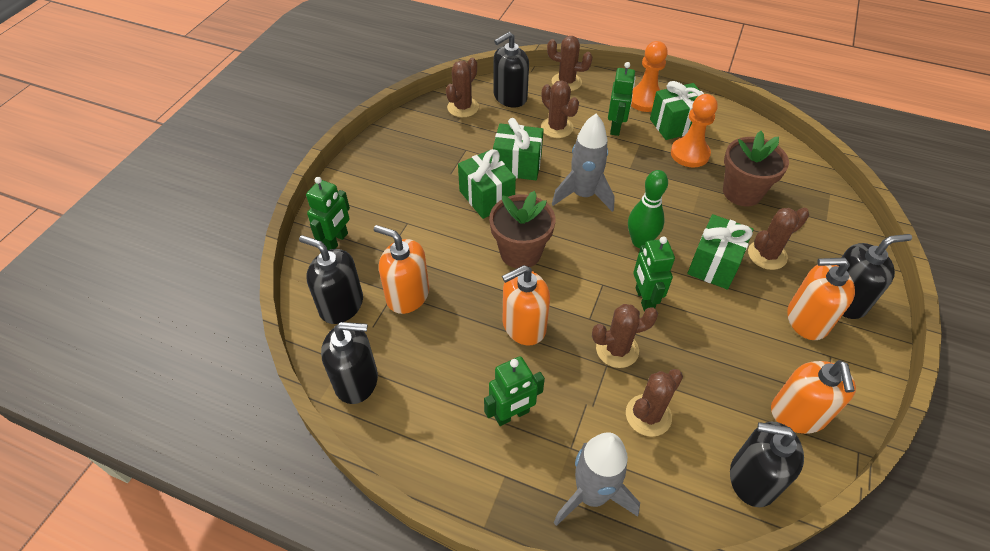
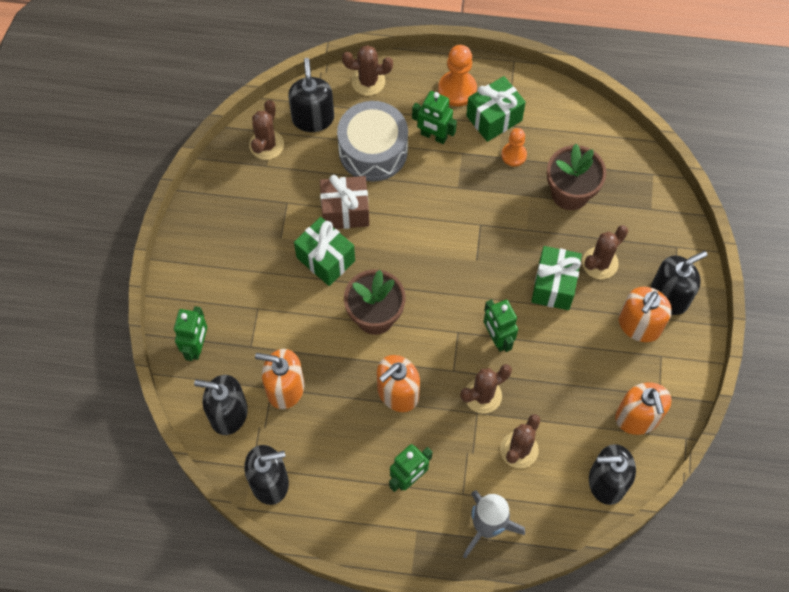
camera: 15 degrees left, 15 degrees up
(510, 97) = (313, 118): black soap dispenser -> black soap dispenser turned 135 degrees clockwise
(517, 165) = (345, 211): green gift -> brown gift
(557, 127) = (373, 150): brown cactus -> grey drum
(583, 195) = (419, 234): grey rocket -> none
(616, 127) = (433, 136): green robot -> green robot turned 120 degrees clockwise
(640, 242) = (483, 276): green bowling pin -> none
(689, 154) = (514, 155): orange pawn -> orange pawn, size x0.64
(806, 320) = (639, 325): orange soap dispenser -> orange soap dispenser turned 45 degrees counterclockwise

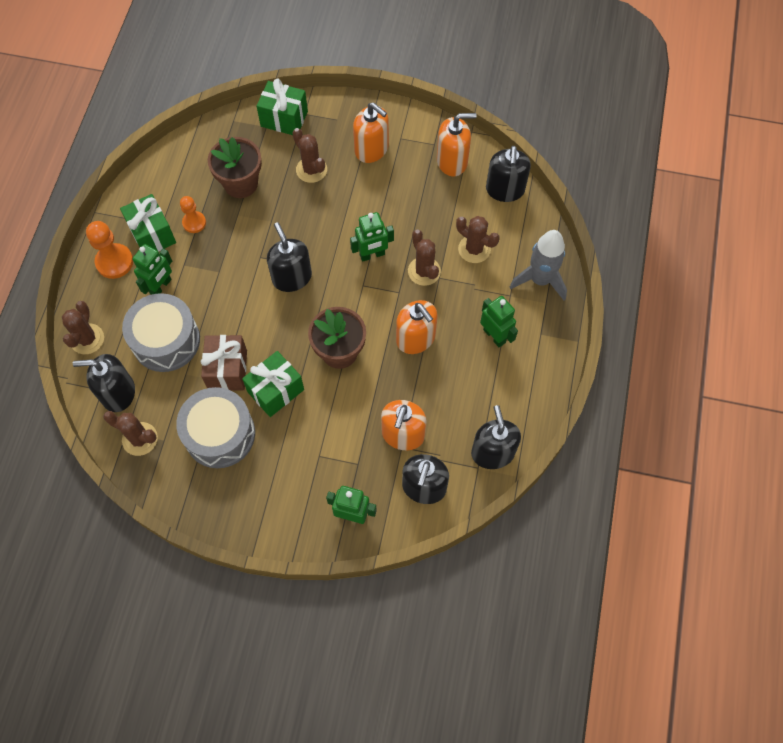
camera: 85 degrees left, 0 degrees up
(275, 214) = (220, 434): none -> grey drum
(554, 285) = (328, 206): green gift -> green gift (284, 119)
(669, 296) = (348, 125): black soap dispenser -> black soap dispenser (292, 277)

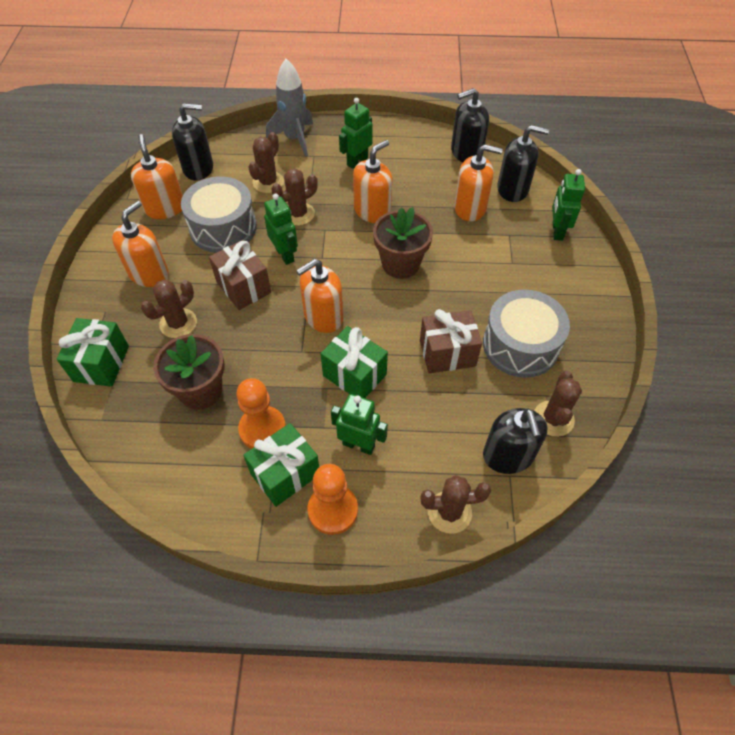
camera: 100 degrees left, 10 degrees down
(166, 340) = (428, 421): grey drum -> grey drum (223, 228)
(194, 223) = (262, 429): orange pawn -> orange pawn, size x1.56
(275, 391) = (458, 307): green gift -> green gift (354, 375)
(292, 277) = (323, 317): black soap dispenser -> orange soap dispenser
(340, 219) = (243, 287): none -> brown gift

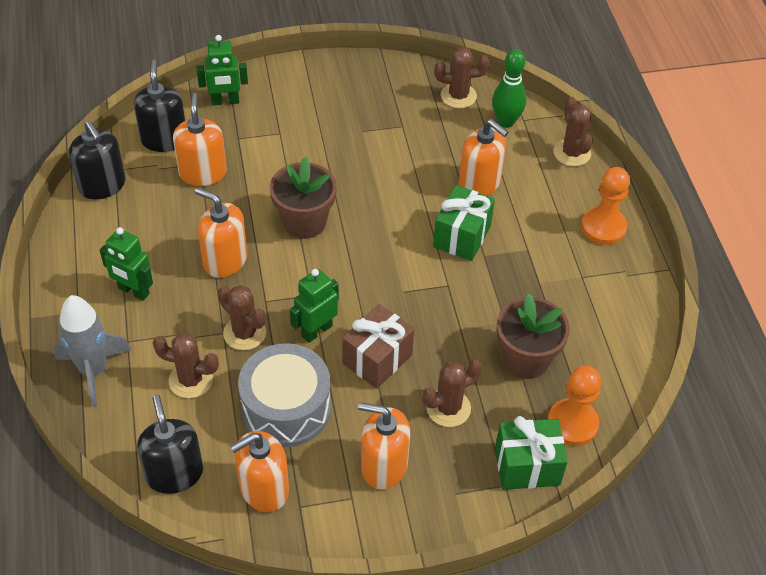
camera: 105 degrees left, 5 degrees down
(178, 323) = (448, 408): brown cactus -> brown cactus turned 60 degrees counterclockwise
(262, 429) = (548, 295): orange pawn -> orange pawn (572, 423)
(285, 474) = (585, 267): green gift -> none
(323, 317) = (398, 275): orange soap dispenser -> orange soap dispenser (479, 183)
(358, 445) = (535, 220): green robot -> none
(447, 353) = (412, 171): brown gift -> none
(508, 456) = (506, 122): black soap dispenser -> green bowling pin
(520, 345) = (386, 121): grey drum -> none

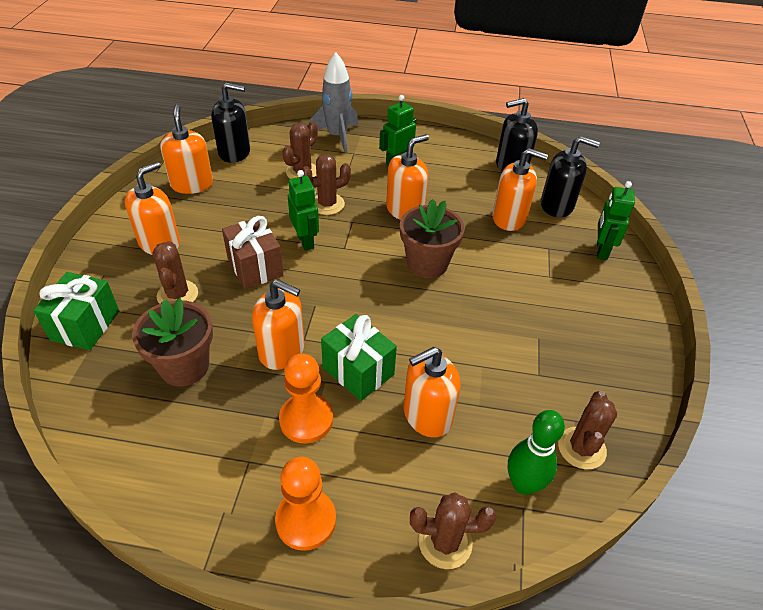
camera: 110 degrees right, 5 degrees down
(286, 408) = (247, 208): grey drum -> none
(469, 295) = (282, 350): none -> orange soap dispenser
(572, 423) = (94, 374): orange pawn -> orange pawn (306, 419)

